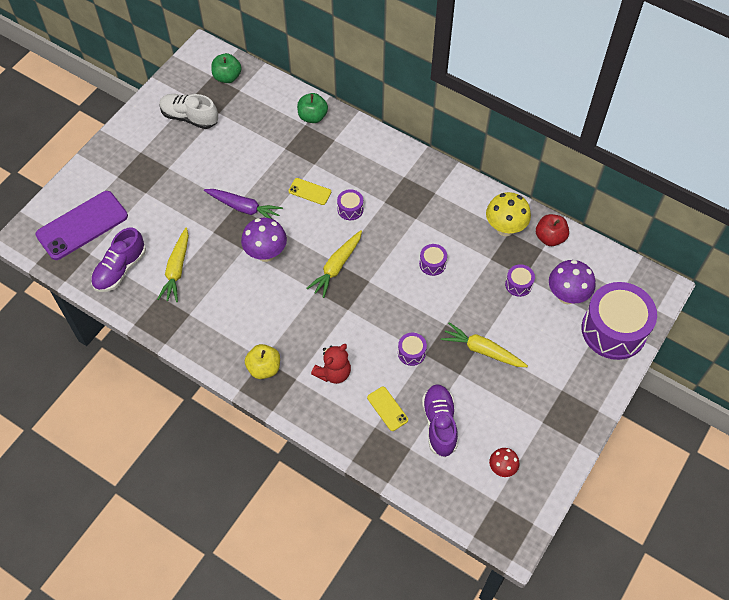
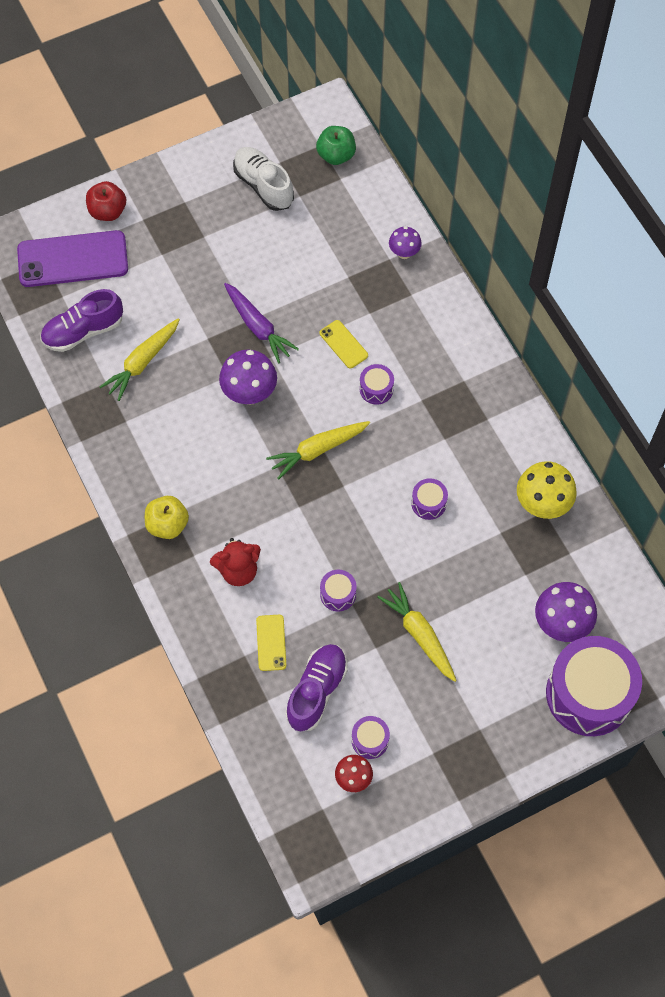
camera: 30 degrees right, 5 degrees up
(312, 117) = (404, 253): green apple -> purple mushroom
(518, 284) = (513, 580): purple drum -> purple drum (370, 740)
(550, 237) = (588, 544): red apple -> red apple (108, 211)

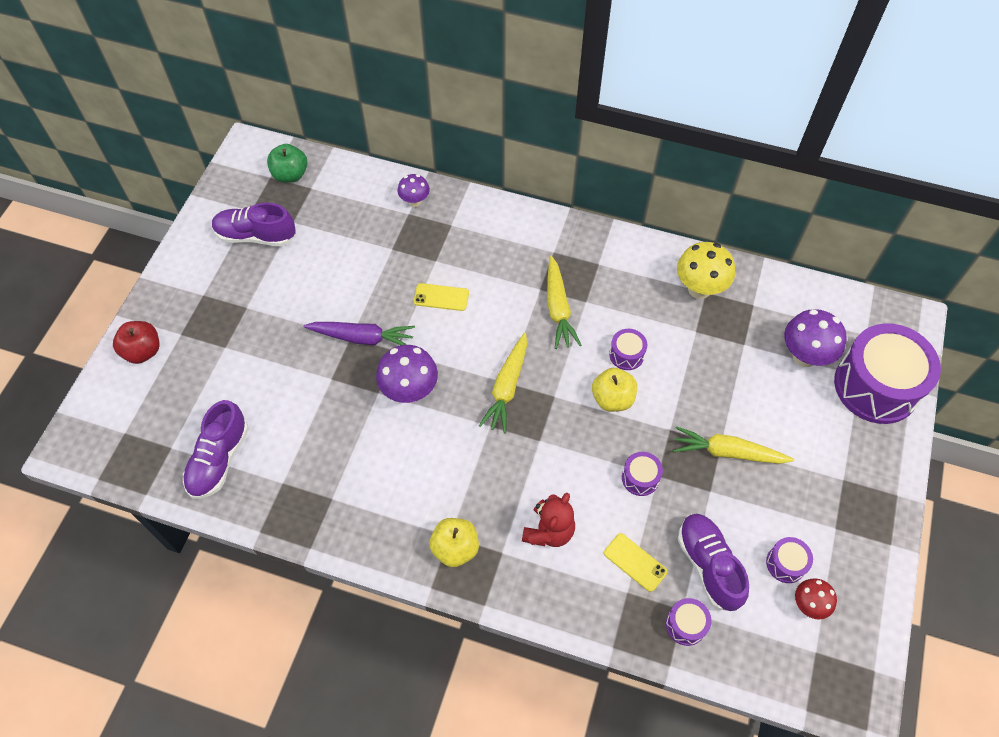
camera: 45 degrees left, 5 degrees down
(73, 259) = (150, 411): purple phone -> none
(142, 362) = (297, 441): yellow carrot -> yellow carrot (558, 308)
(263, 186) = (256, 236): white shoe -> purple shoe
(376, 389) = (500, 308): purple drum -> purple drum (686, 625)
(382, 524) = (612, 399): none -> yellow apple

